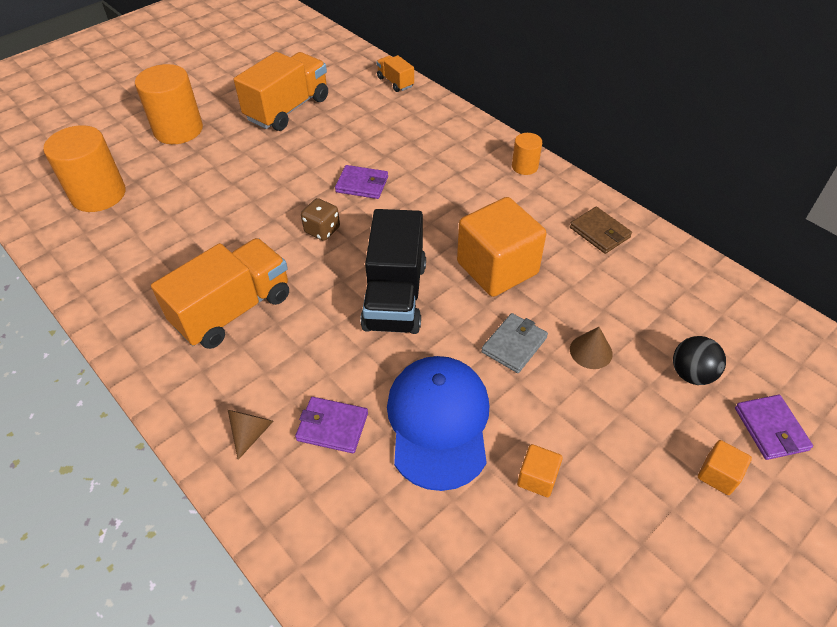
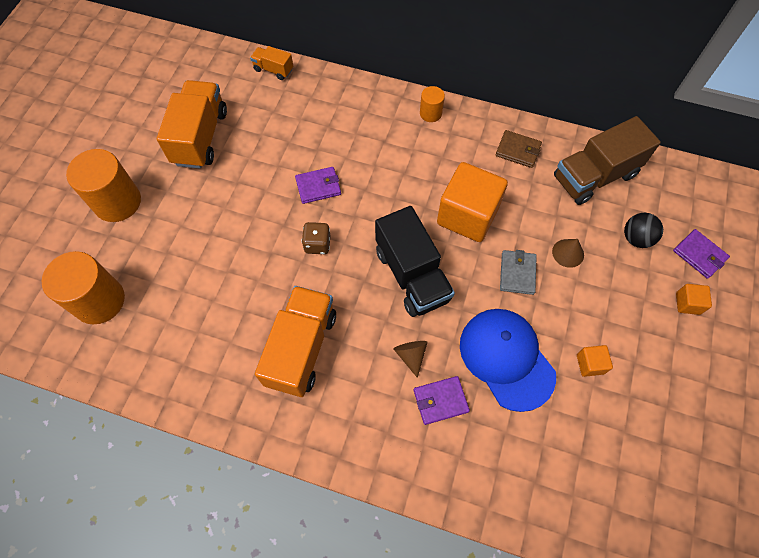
camera: 30 degrees left, 15 degrees up
(251, 432) = (389, 436): brown cone -> brown cone (411, 355)
(678, 291) = (594, 176): none -> brown truck

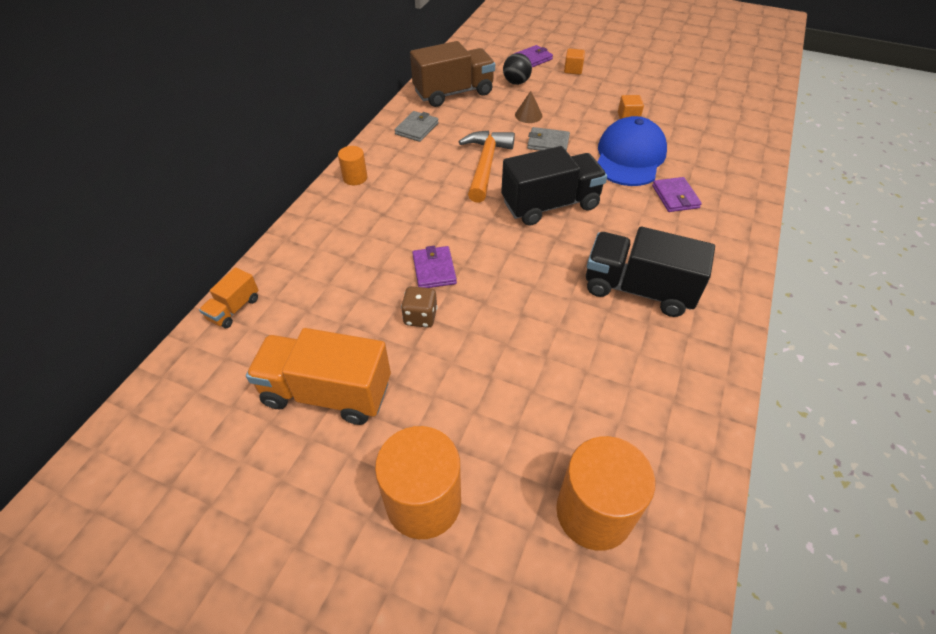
camera: 85 degrees left, 15 degrees down
(301, 348) = (638, 289): orange truck -> black truck
(317, 244) = (511, 272): brown dice -> brown dice (420, 317)
(411, 355) = (635, 211): brown cone -> none
(467, 215) = (485, 165): orange cube -> orange hammer
(506, 358) = (629, 157): blue cap -> blue cap turned 135 degrees clockwise
(518, 150) = (417, 128): brown wallet -> grey wallet
(594, 176) = (453, 93): brown truck -> brown truck turned 90 degrees counterclockwise

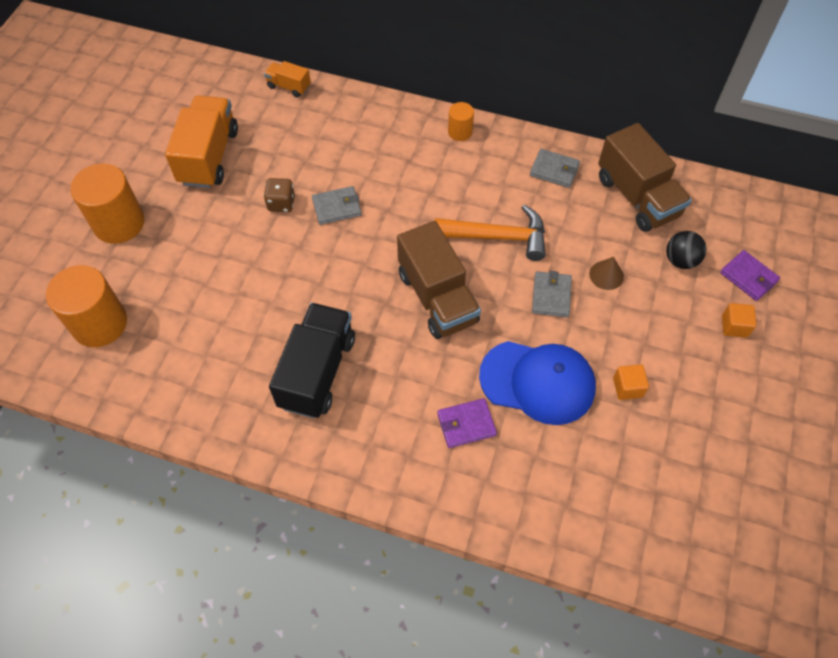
camera: 85 degrees right, 10 degrees up
(434, 269) = (337, 207): purple wallet -> grey wallet
(550, 205) = (437, 298): black truck -> brown truck

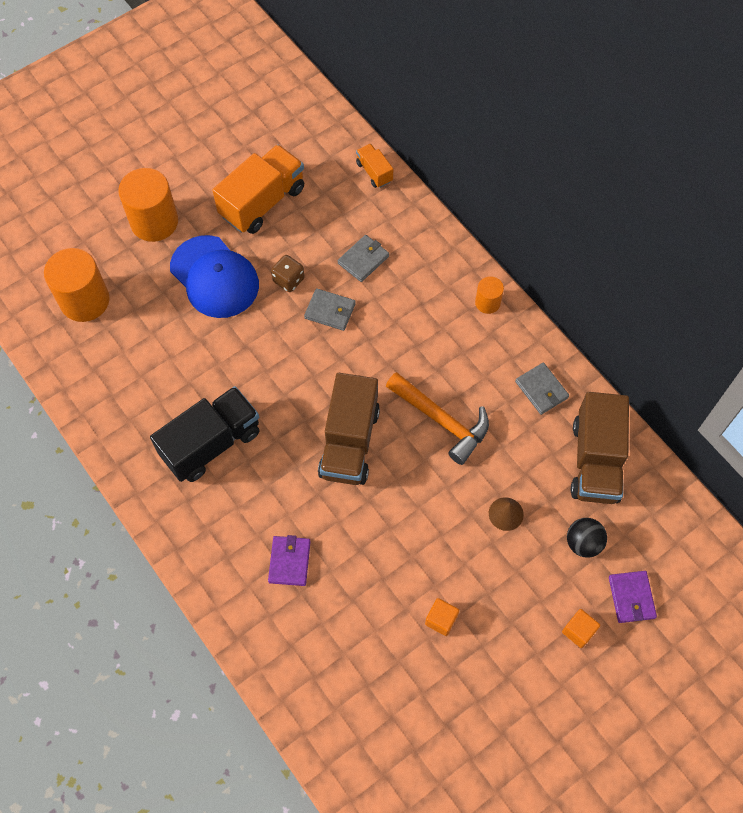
camera: 35 degrees right, 5 degrees up
(466, 424) = (289, 561): purple wallet -> purple wallet turned 75 degrees clockwise
(538, 382) = (372, 566): blue cap -> blue cap (214, 277)
(551, 296) = (443, 501): grey wallet -> grey wallet (363, 260)

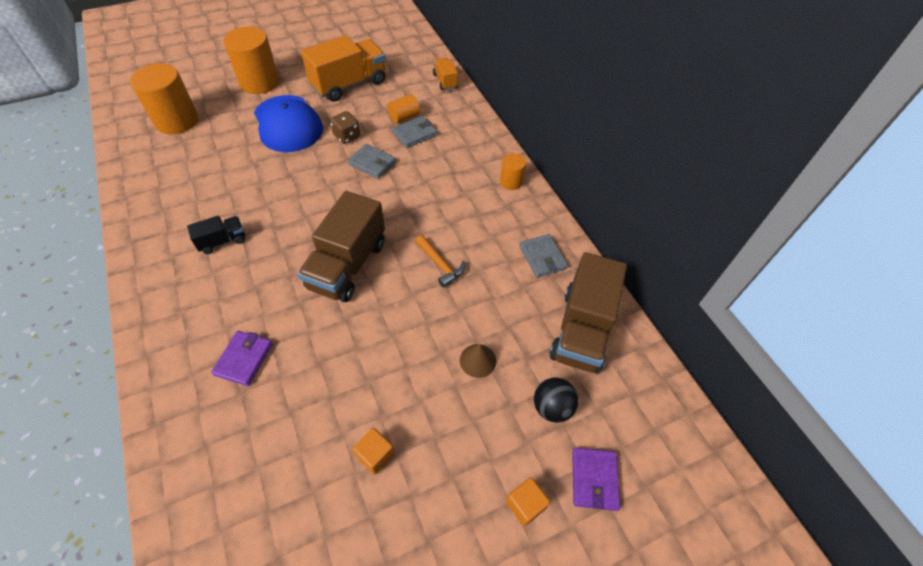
camera: 10 degrees right, 10 degrees down
(211, 443) = (222, 241): black truck -> black truck, size x0.49
(344, 238) = (404, 117): none -> orange cylinder
(442, 421) = (440, 265): orange hammer -> orange hammer, size x0.58

